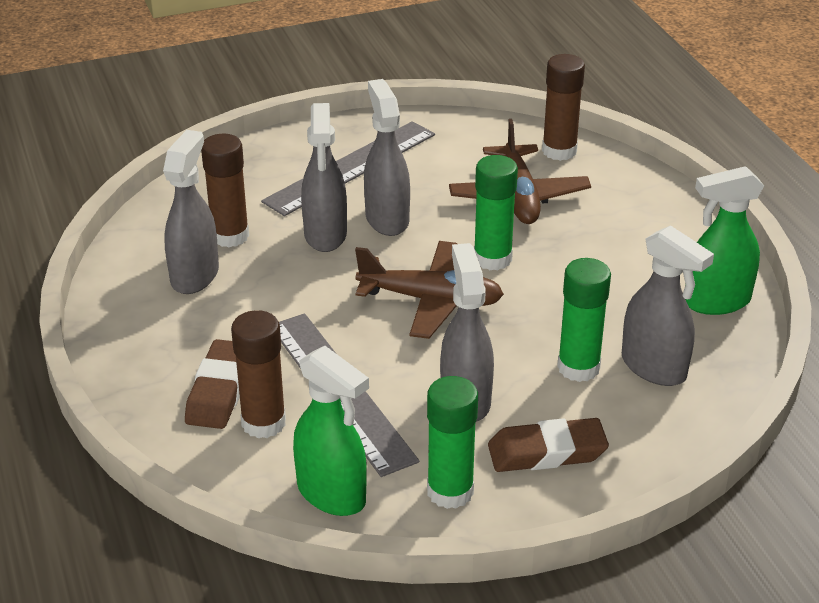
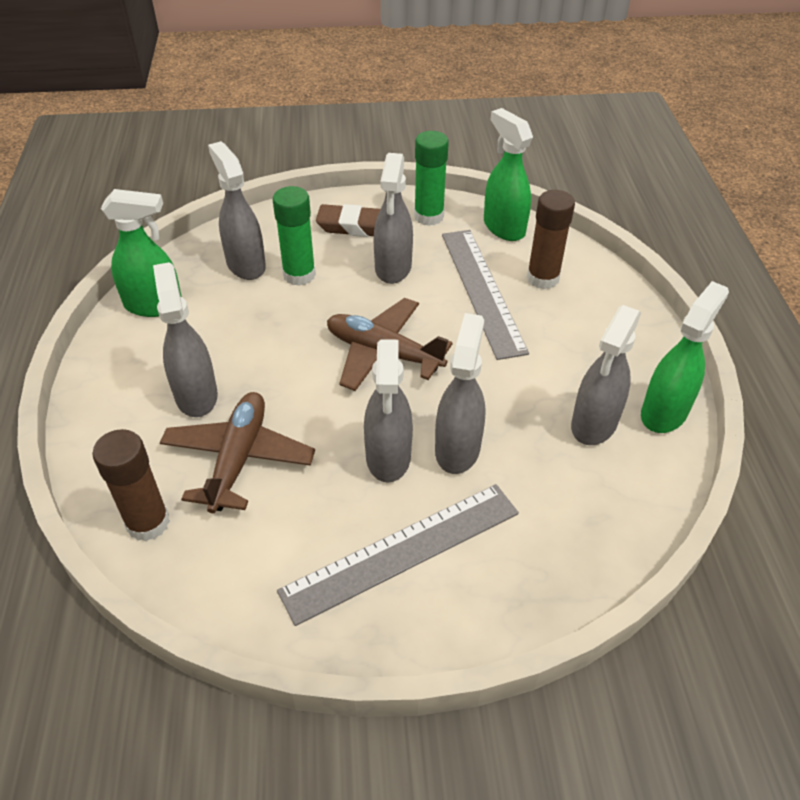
camera: 165 degrees left, 10 degrees up
(121, 297) = (664, 412): none -> green spray bottle
(219, 390) = (574, 308): brown eraser -> none
(230, 236) = (557, 469): brown glue stick -> none
(492, 258) = (308, 385): green glue stick -> none
(595, 232) = (196, 395): none -> grey spray bottle

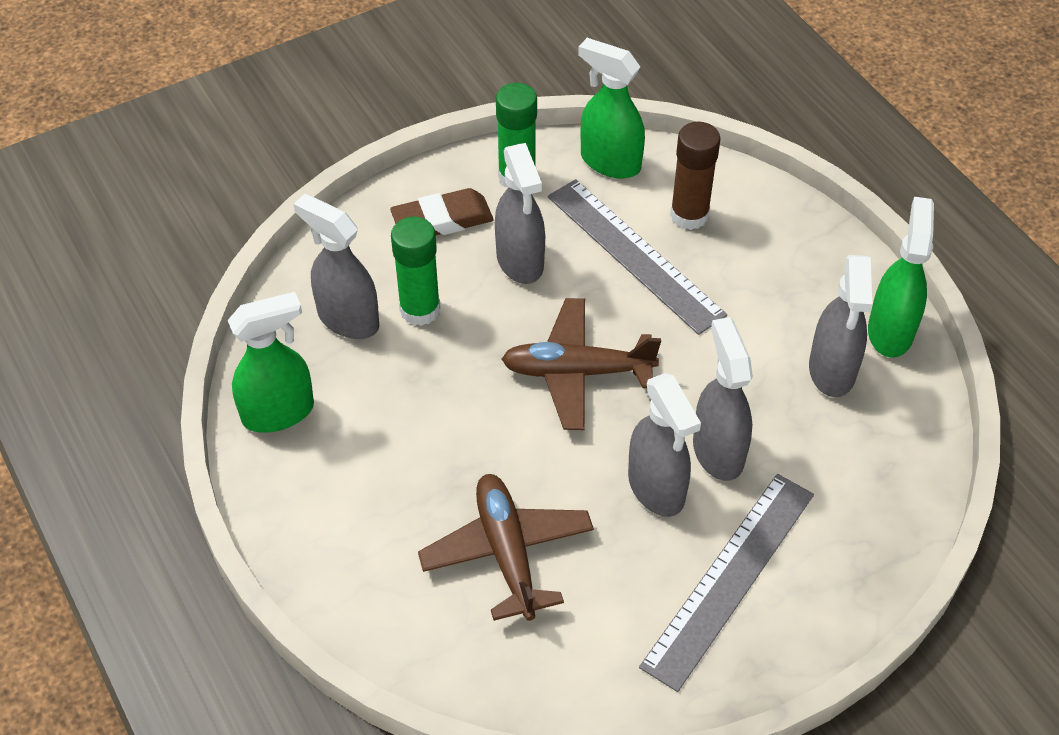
camera: 25 degrees left, 5 degrees up
(148, 523) = (464, 658): brown glue stick -> none
(196, 395) = (410, 501): grey spray bottle -> none

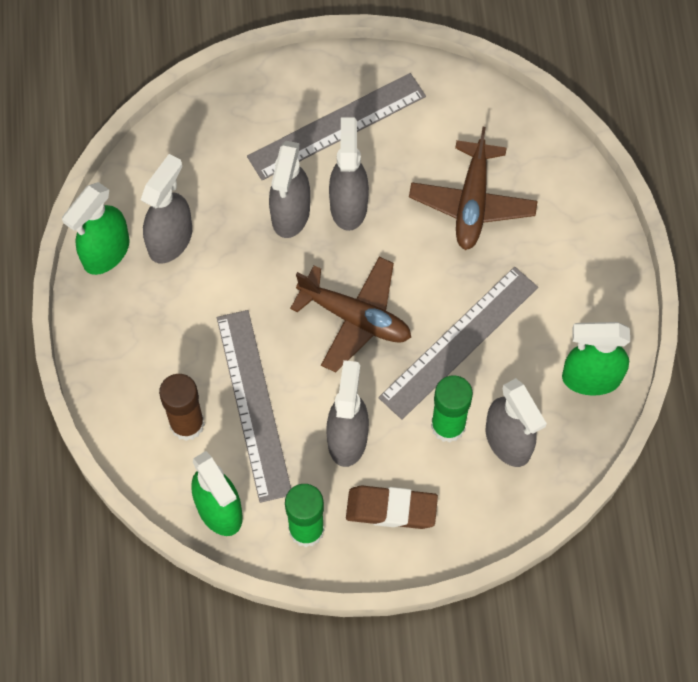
camera: 155 degrees left, 15 degrees up
(447, 392) = (458, 342): none -> grey ruler

